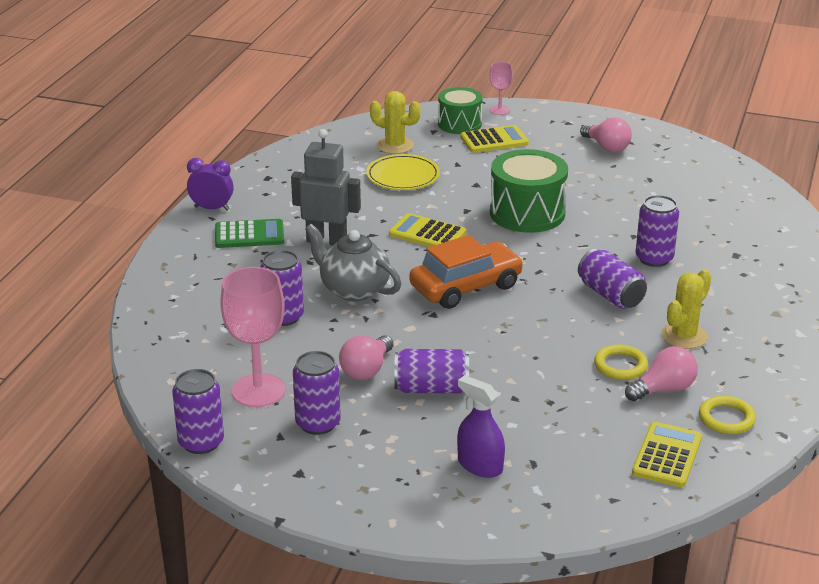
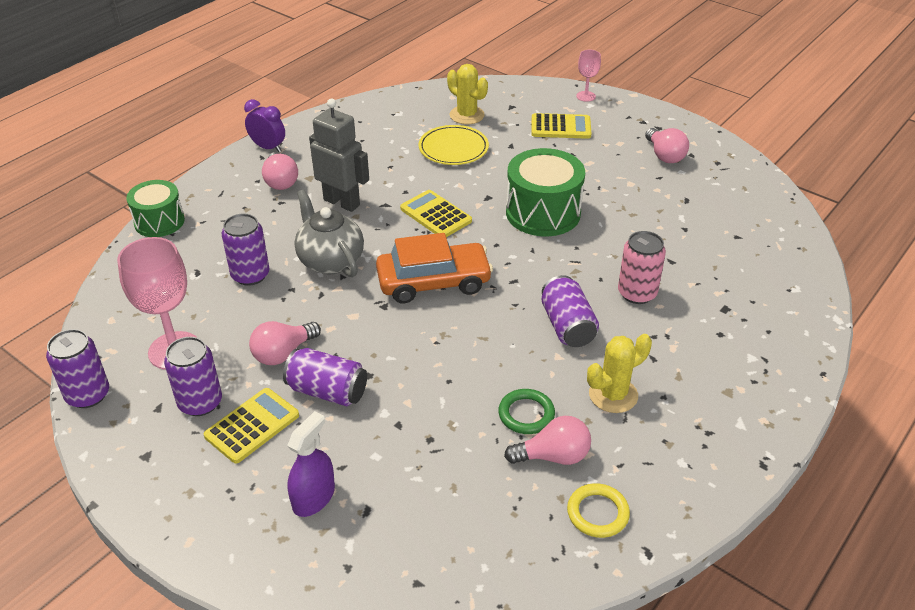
camera: 20 degrees right, 10 degrees up
(249, 235) = (280, 181): green calculator -> pink light bulb
(459, 124) = (539, 104): green drum -> green drum (159, 222)
(480, 465) = (313, 497): purple spray bottle -> purple spray bottle turned 60 degrees clockwise
(620, 366) = (526, 414): yellow ring -> green ring
(654, 258) = (637, 293): purple can -> pink can
(667, 455) = (506, 543): yellow calculator -> yellow calculator (252, 425)

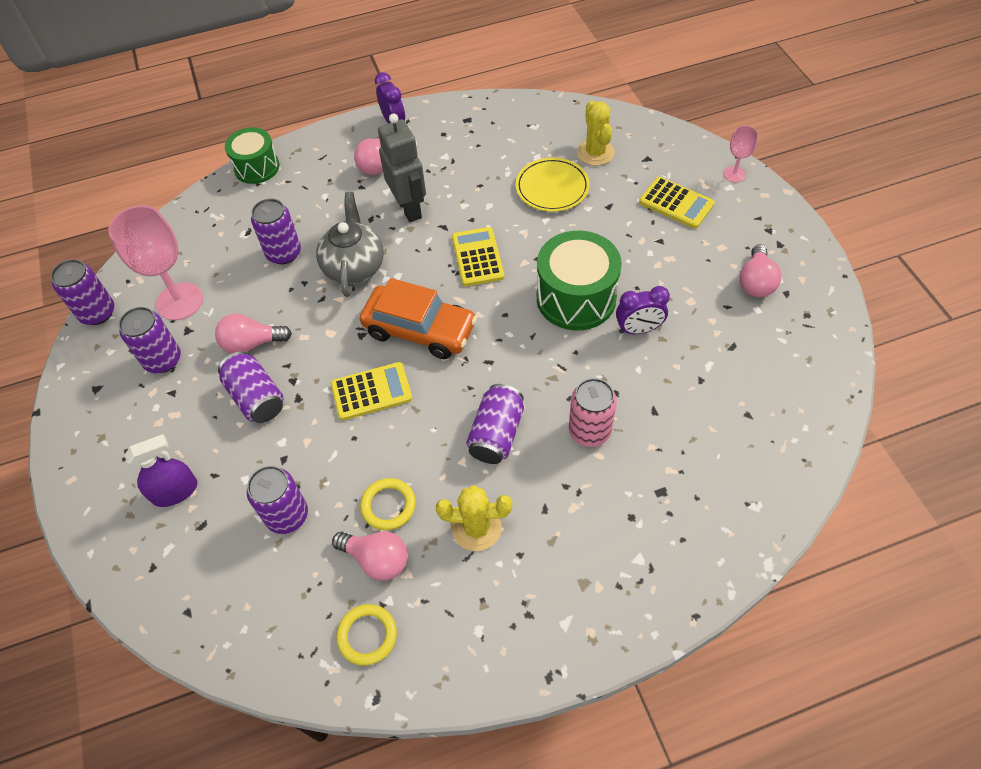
camera: 35 degrees right, 15 degrees up
(252, 425) = (181, 401): yellow calculator -> yellow calculator (371, 391)
(442, 463) = (287, 515): none -> purple can
(526, 414) = (388, 505): green ring -> yellow ring
(610, 215) = (638, 329): none -> purple clock

